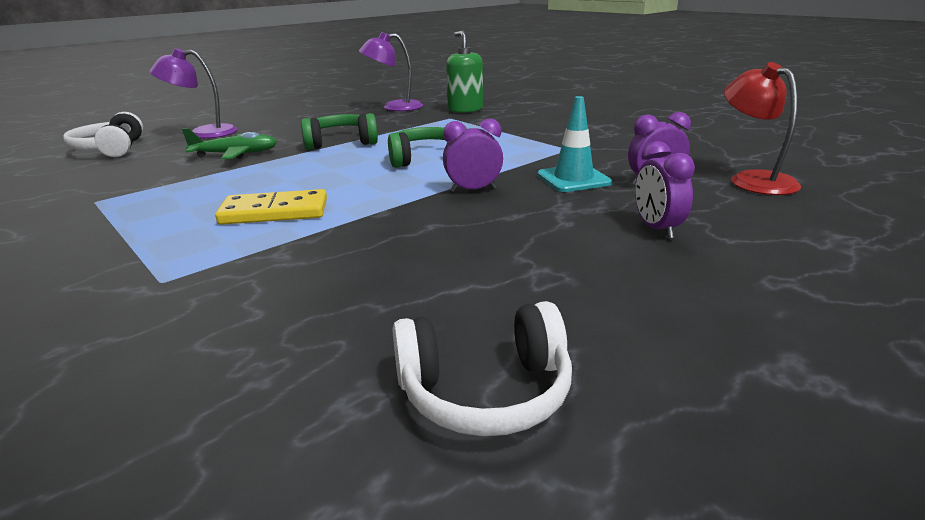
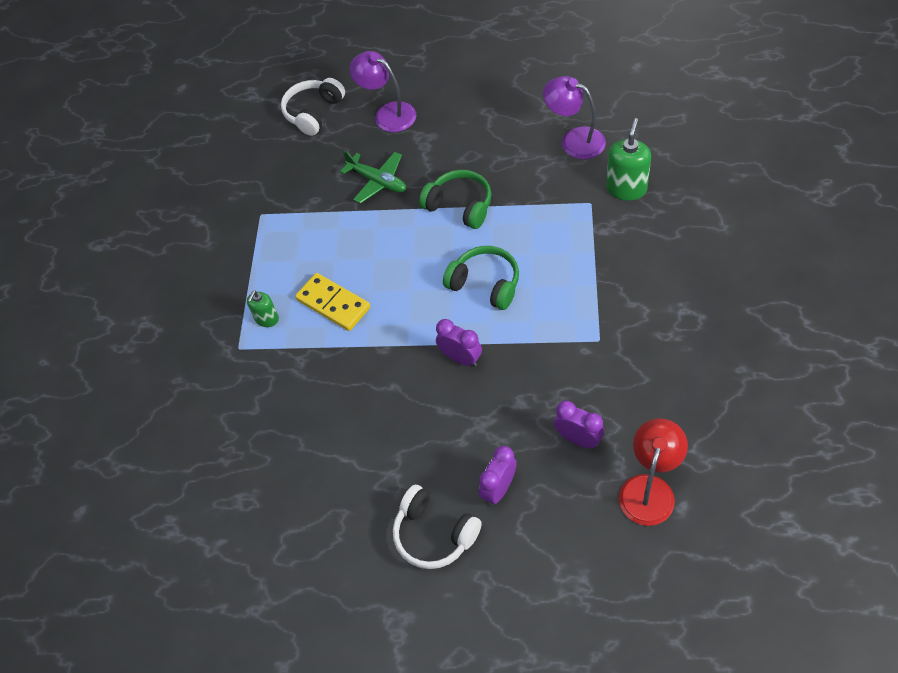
camera: 50 degrees right, 30 degrees up
(186, 248) = (267, 319): none -> green soap dispenser
(485, 391) = (286, 532): white headphones -> white headphones (434, 534)
(573, 179) = (537, 392): turquoise traffic cone -> none

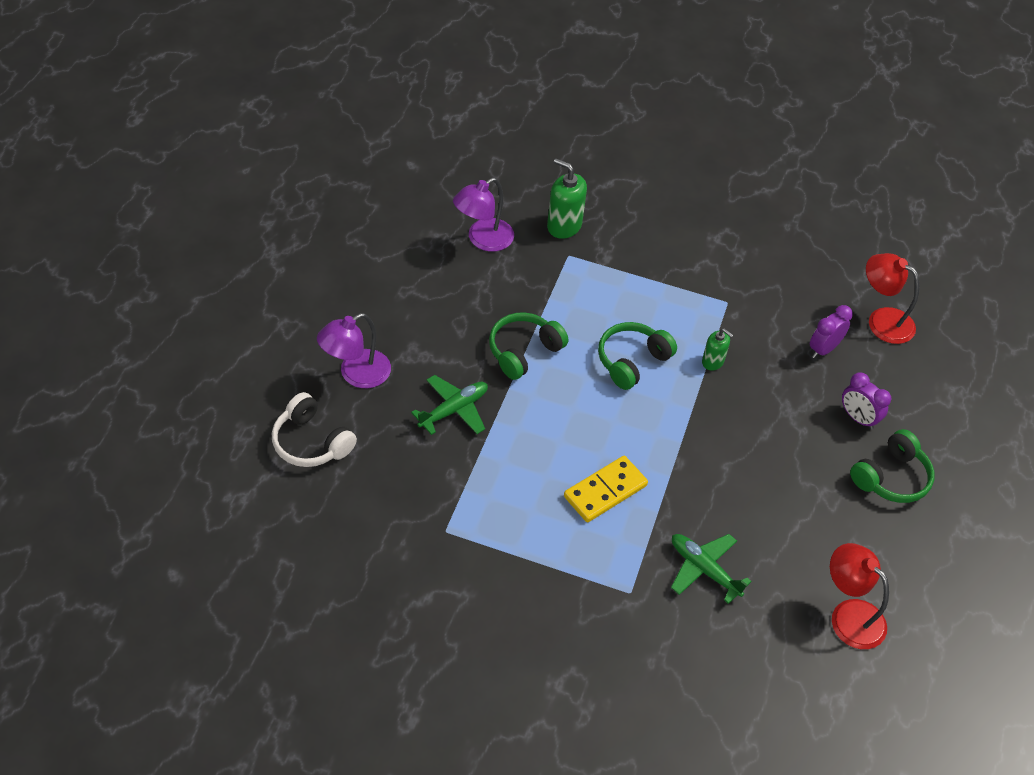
camera: 85 degrees left, 5 degrees down
(260, 523) = (849, 615): none -> red lamp
(267, 319) = (601, 556): green soap dispenser -> green soap dispenser (713, 361)
(276, 396) = (704, 569): none -> green plane
(434, 534) = (891, 477): white headphones -> green headphones
(460, 358) = (711, 405): purple clock -> none

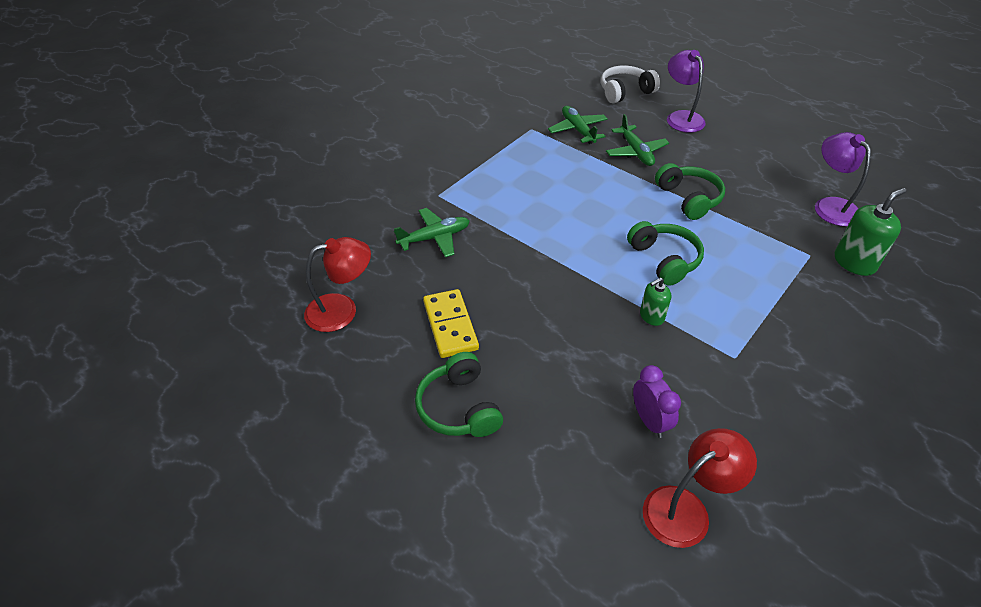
camera: 115 degrees right, 5 degrees down
(429, 478) = (578, 130): none -> green plane
(605, 491) = (531, 206): yellow domino -> yellow domino (450, 325)
(858, 418) = (544, 411): purple clock -> none

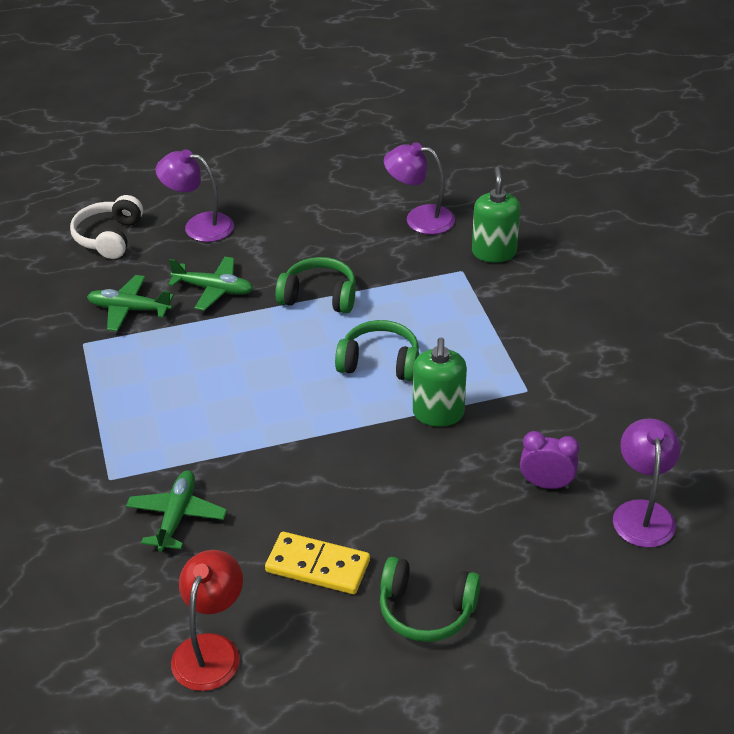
camera: 55 degrees left, 5 degrees down
(651, 316) = (438, 413): green soap dispenser -> green soap dispenser, size x1.67
(686, 509) = (642, 513): red lamp -> purple lamp

